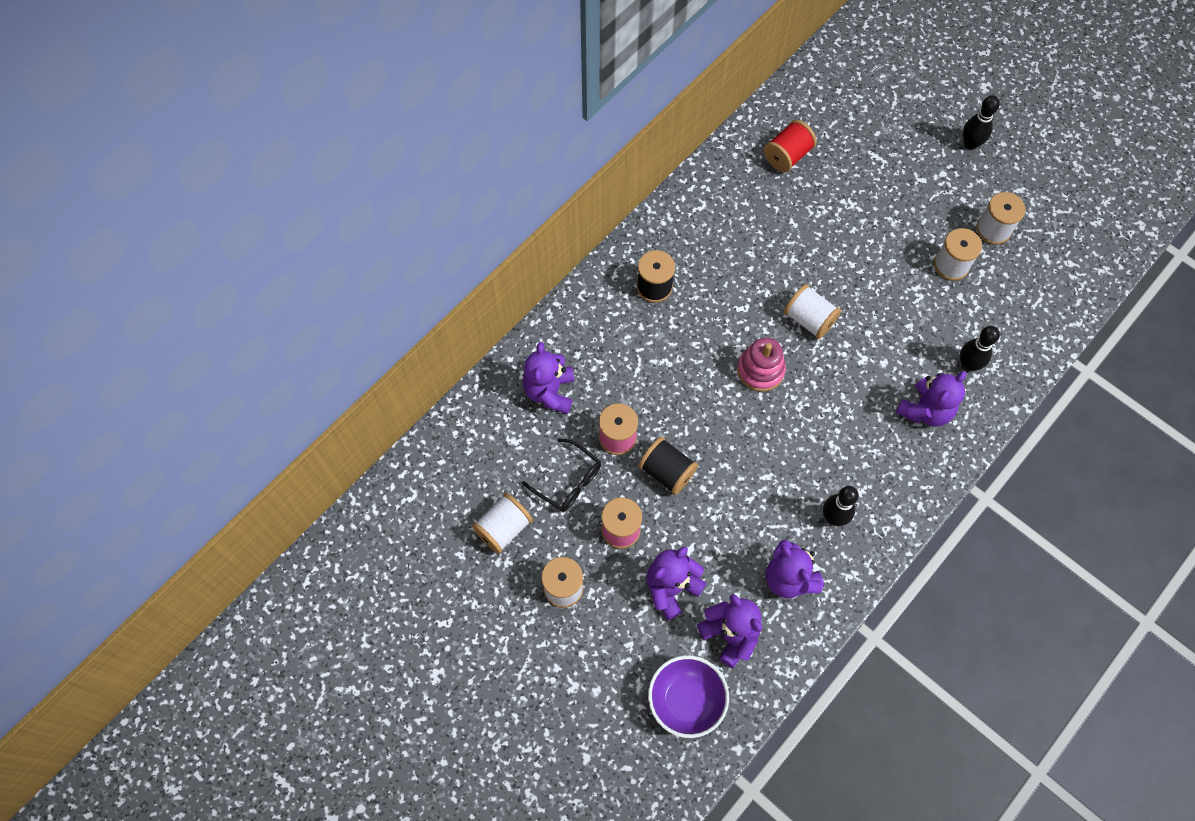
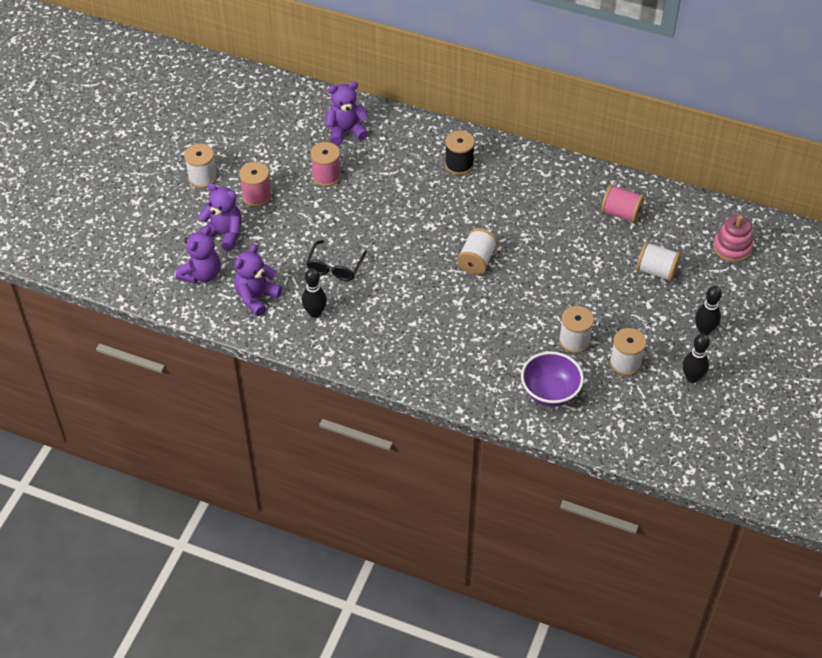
camera: 70 degrees right, 15 degrees down
(503, 528) = (233, 136): white spool -> white spool (656, 271)
(568, 481) = (281, 159): black glasses -> black glasses (335, 267)
(667, 472) = (311, 209): black spool -> none
(686, 701) = (145, 262): purple bowl -> purple bowl (550, 392)
(760, 370) = (418, 242): pink stacking toy -> pink stacking toy (732, 247)
(787, 156) = (621, 213): red spool -> pink spool
(925, 410) = (431, 350): purple teddy bear -> none
(968, 365) = (485, 370): black bowling pin -> black bowling pin (692, 377)

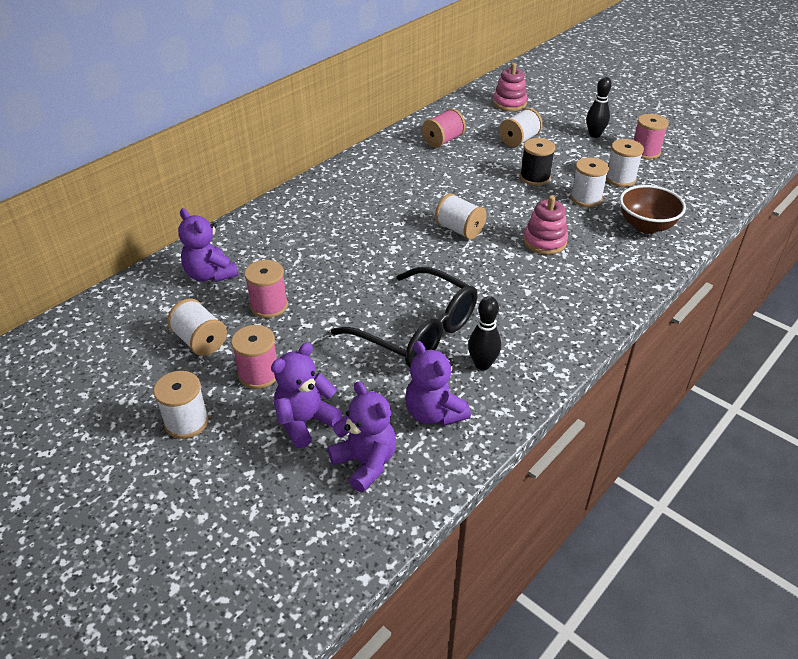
camera: 70 degrees left, 10 degrees down
(275, 154) = (200, 341): none -> white spool
(335, 267) = (417, 331): black glasses -> black glasses, size x1.84
(346, 131) = (210, 275): purple teddy bear -> purple teddy bear turned 45 degrees counterclockwise
(459, 164) = (321, 210): black spool -> black spool (535, 177)
(487, 322) = (544, 241): none -> pink stacking toy
(550, 392) = (646, 226): purple bowl -> brown bowl
(692, 377) = (645, 152): black bowling pin -> pink spool

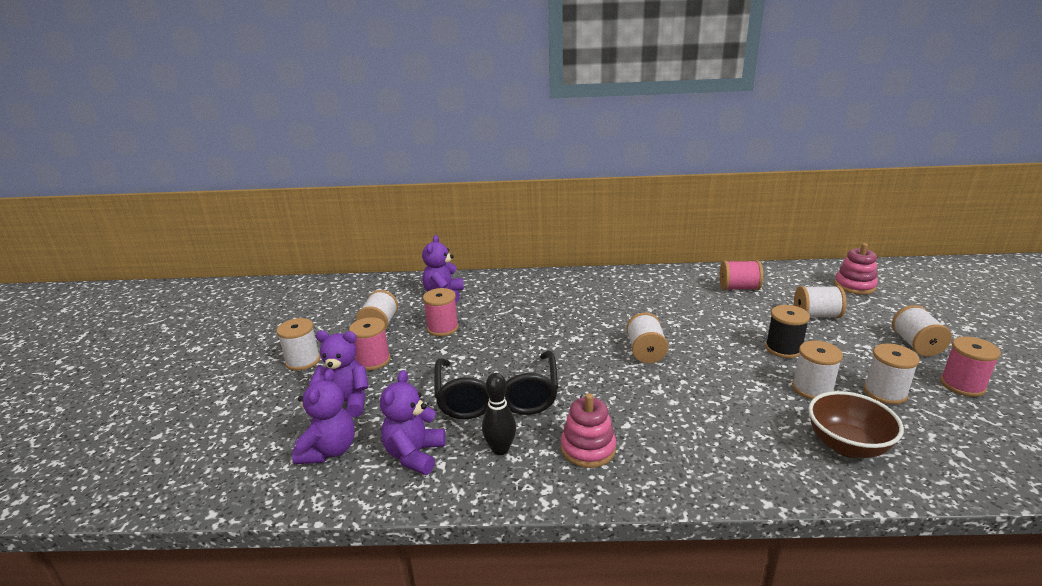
camera: 50 degrees right, 15 degrees down
(544, 241) = (707, 399): pink stacking toy -> pink stacking toy (588, 449)
(594, 135) = (916, 345): black bowling pin -> white spool

